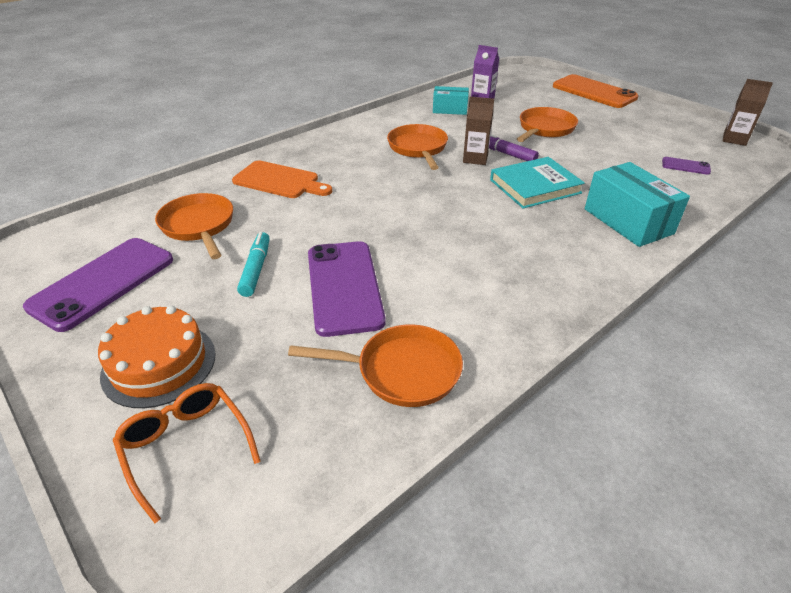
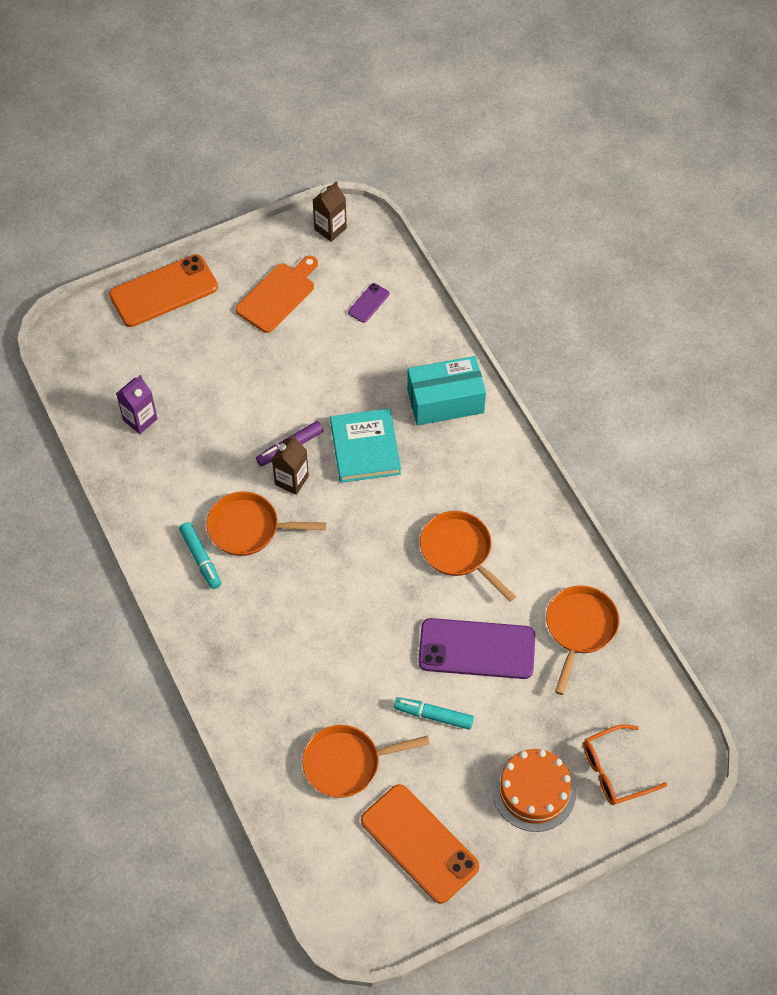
camera: 75 degrees left, 20 degrees up
(103, 283) = (419, 843): purple phone -> orange phone
(279, 181) = (278, 681): orange cutting board -> orange cutting board (278, 295)
(380, 135) = (201, 559): none -> turquoise marker
(450, 109) = (156, 465): turquoise box -> none
(545, 129) = (245, 386): orange pan -> orange pan (459, 551)

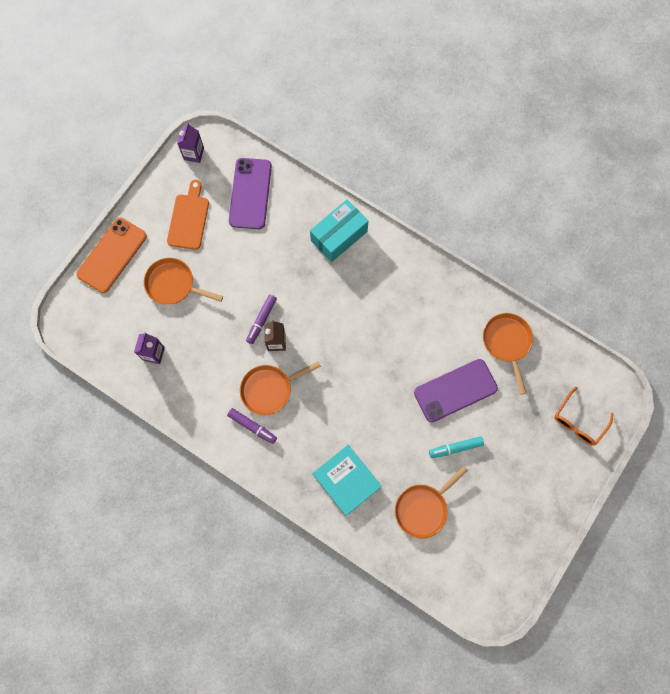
camera: 30 degrees left, 15 degrees up
(201, 559) = (252, 426): turquoise marker -> purple marker
(330, 229) = (193, 154): brown carton -> purple carton
(365, 448) = (308, 295): turquoise book -> turquoise book (346, 480)
(368, 303) = (250, 193): purple phone -> purple phone, size x2.26
(419, 843) = (495, 533): orange phone -> none
(459, 551) = (407, 332): orange pan -> orange pan (173, 284)
(534, 791) = (541, 461): orange cake -> none

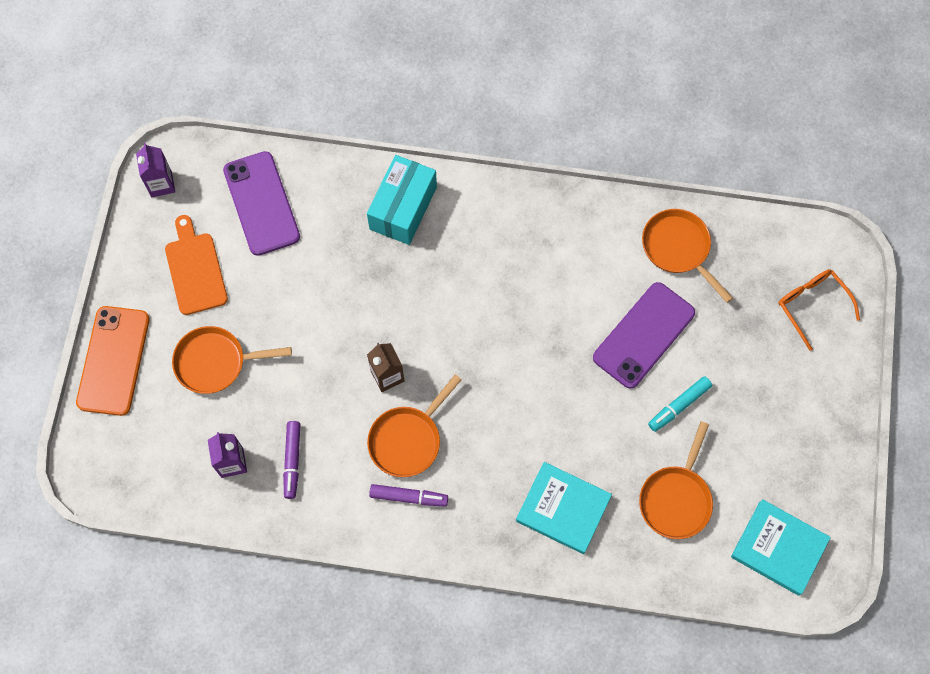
camera: 25 degrees left, 5 degrees down
(261, 320) = (354, 357): purple marker -> purple marker (292, 461)
(475, 572) = (778, 548): none -> turquoise book
(578, 421) = (812, 305): orange glasses -> orange glasses turned 135 degrees clockwise

